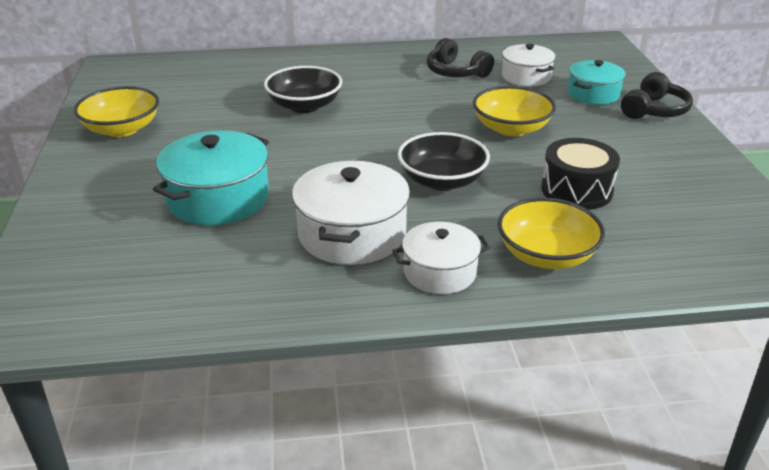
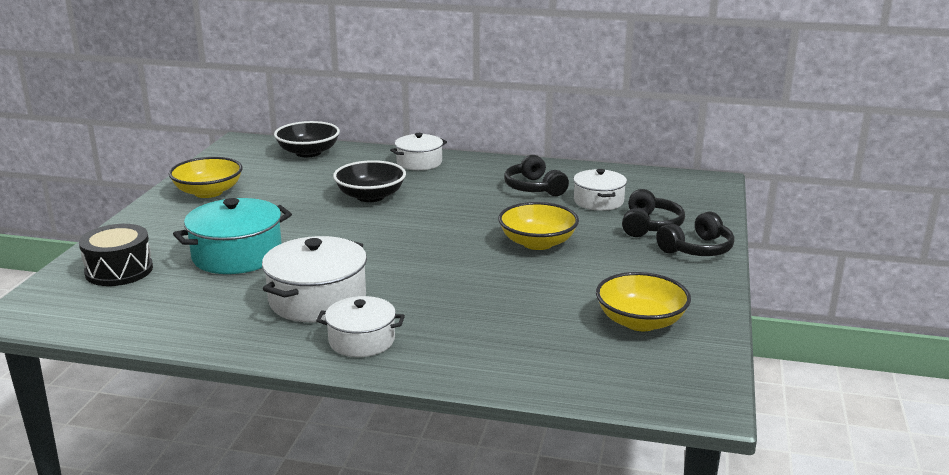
camera: 20 degrees right, 10 degrees down
(322, 62) = (419, 162): none -> white pot
(442, 181) = (432, 274): black bowl -> black bowl (308, 152)
(546, 255) = (465, 346): yellow bowl -> yellow bowl (640, 321)
(576, 190) = (546, 302): black drum -> black drum (119, 270)
(593, 94) = (650, 226): turquoise pot -> black headphones

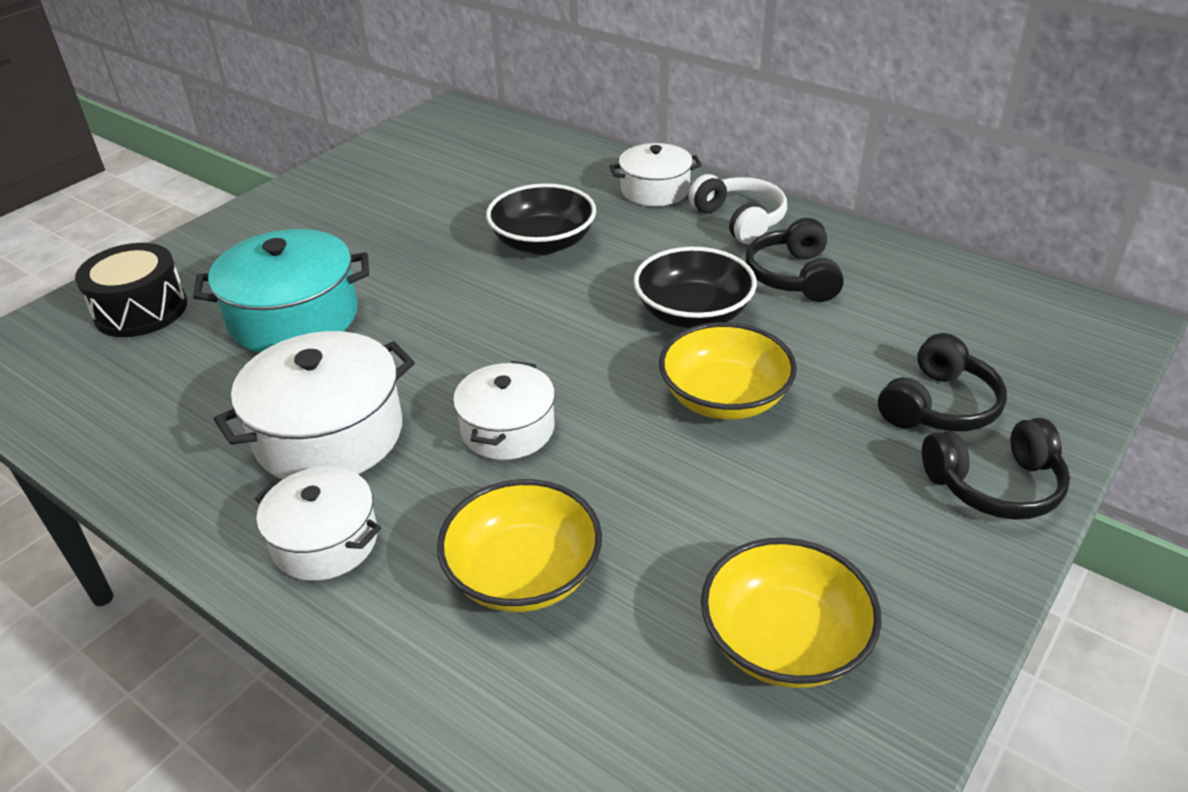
camera: 25 degrees right, 15 degrees up
(208, 192) = (346, 192): yellow bowl -> yellow bowl (523, 574)
(308, 152) = (519, 144): black bowl -> black bowl (693, 313)
(483, 169) = (740, 220): none -> white headphones
(598, 201) = (882, 328): white pot -> white pot (507, 429)

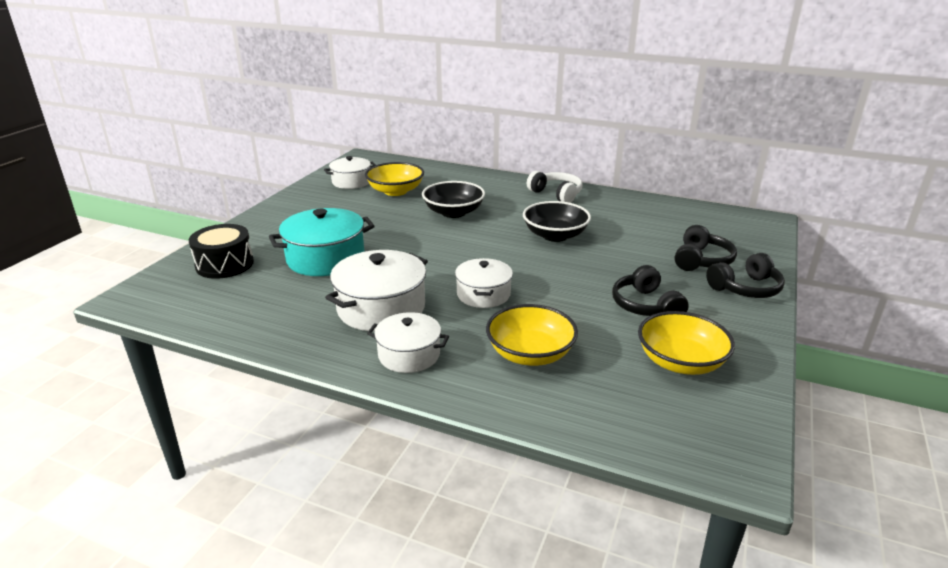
camera: 15 degrees left, 10 degrees down
(655, 190) = (502, 185): white pot -> white pot (351, 182)
(724, 398) = (592, 269): yellow bowl -> yellow bowl (395, 191)
(793, 276) = (598, 215): black headphones -> black headphones (645, 306)

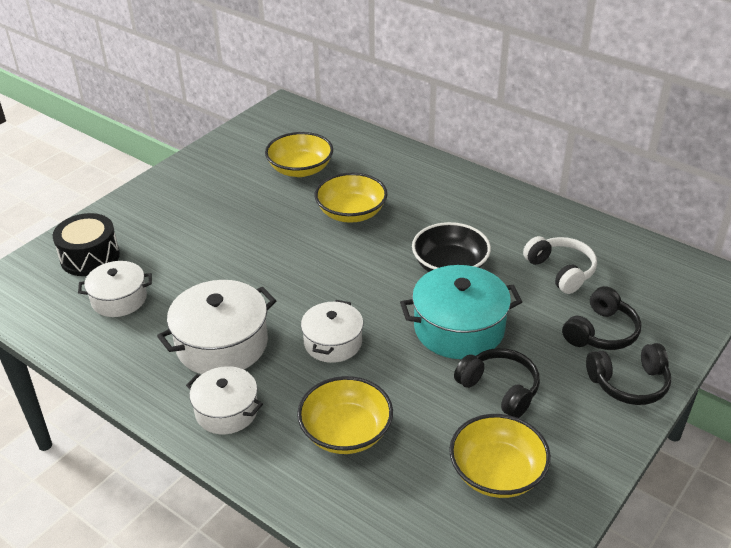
camera: 15 degrees right, 10 degrees up
(325, 258) = (191, 264): turquoise pot -> turquoise pot (459, 328)
(351, 182) = (257, 147): white pot -> white pot (119, 299)
(453, 212) = (351, 213): black bowl -> yellow bowl
(556, 194) = (483, 199): white headphones -> white headphones (561, 271)
(645, 306) = (499, 389): black headphones -> black headphones turned 135 degrees clockwise

